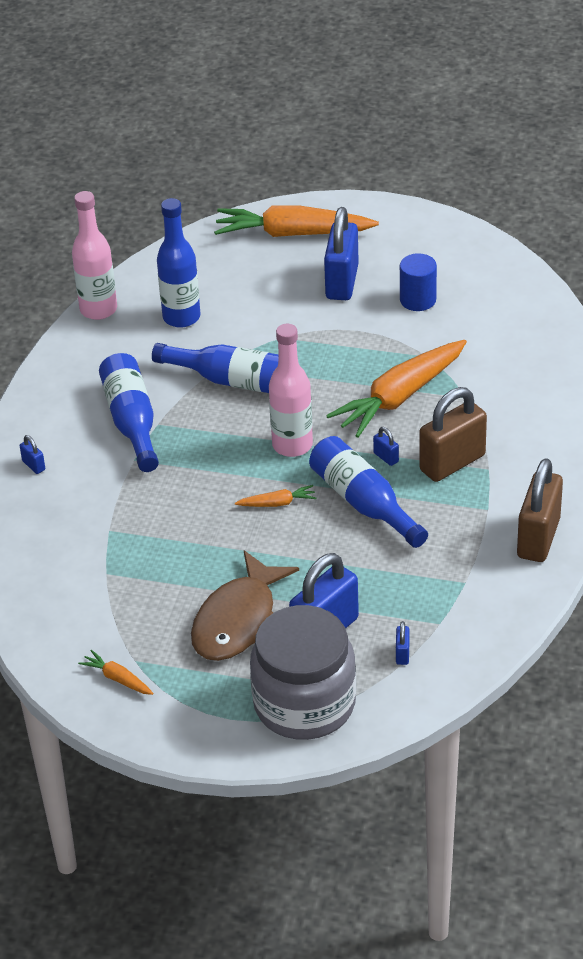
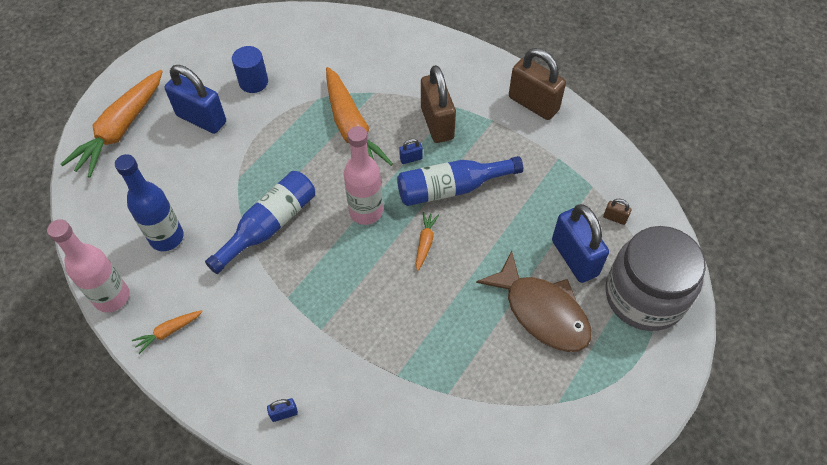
camera: 70 degrees left, 15 degrees up
(117, 679) = (574, 423): orange carrot -> orange carrot (169, 332)
(132, 421) = (273, 316): blue bottle -> none
(402, 654) = (614, 218): blue padlock -> brown padlock

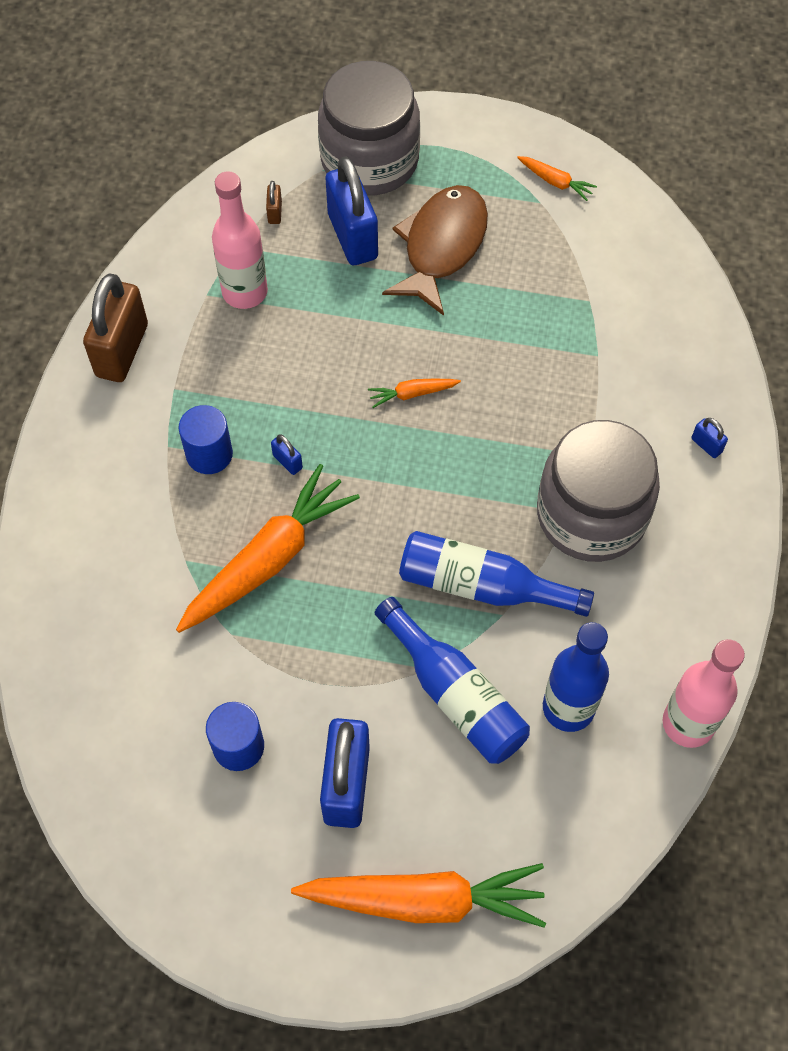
camera: 115 degrees left, 5 degrees up
(169, 332) = (690, 623): orange carrot -> orange carrot (555, 182)
(277, 309) = (591, 514): none -> grey jar
(366, 212) = (400, 479): pink bottle -> pink bottle (245, 292)
(437, 123) = (209, 454): brown padlock -> blue cylinder
(451, 188) = (314, 396): blue bottle -> blue bottle (455, 694)
(574, 258) = (352, 236): blue padlock -> blue padlock turned 60 degrees counterclockwise

